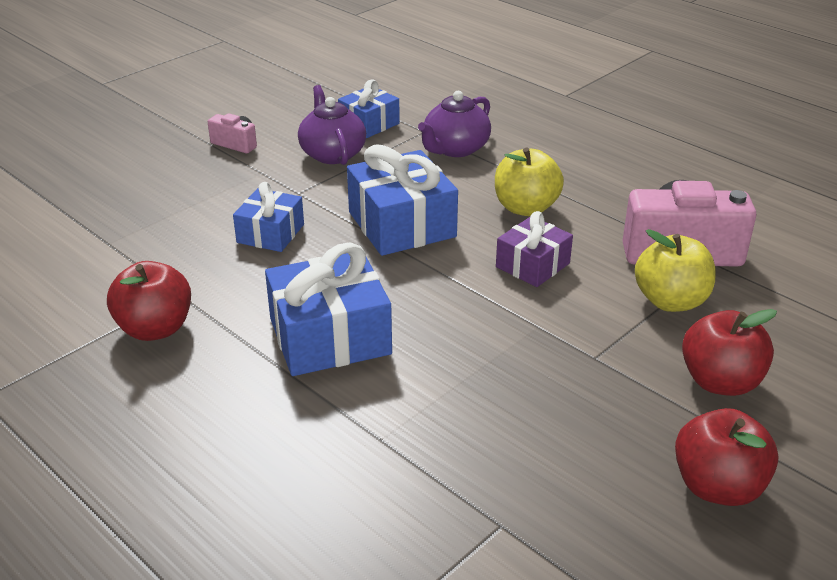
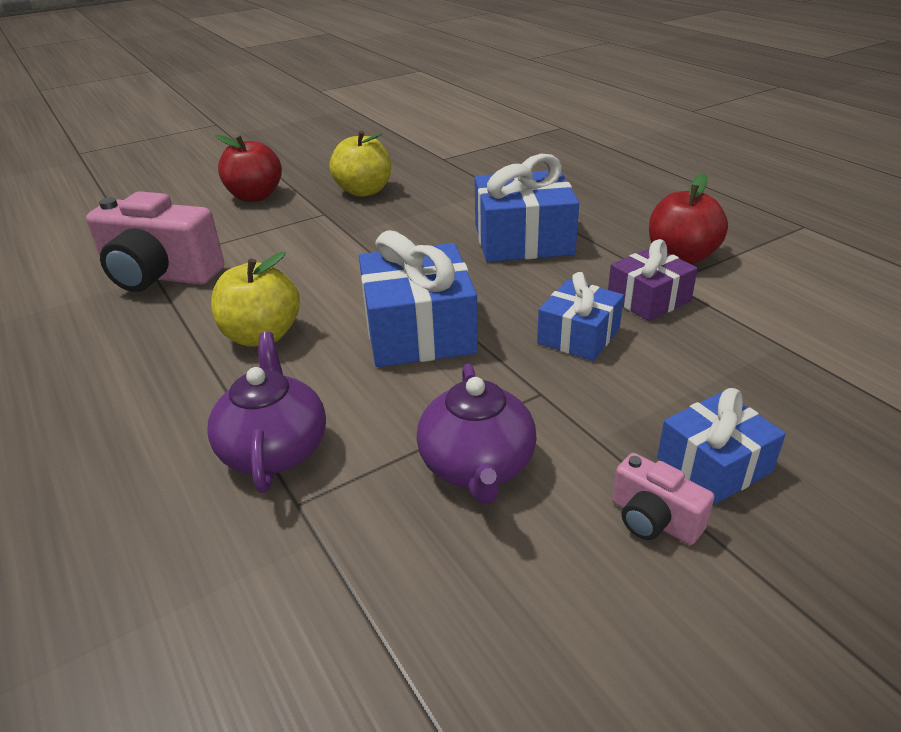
camera: 165 degrees left, 0 degrees up
(369, 124) = (388, 543): blue gift -> blue gift (714, 464)
(455, 149) = (274, 449): purple teapot -> purple teapot turned 60 degrees counterclockwise
(532, 265) = (311, 276): purple gift -> purple gift (648, 299)
(670, 301) = (225, 240): yellow apple -> yellow apple (364, 191)
(717, 486) = (315, 162): red apple -> none

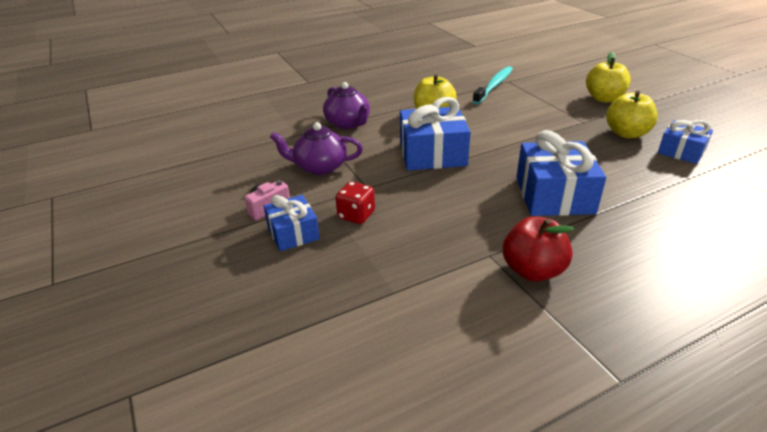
camera: 95 degrees right, 0 degrees up
(160, 276) = (494, 86): pink camera -> turquoise toothbrush
(255, 196) = (604, 99): red apple -> yellow apple
(274, 449) = (348, 123): purple teapot -> purple teapot turned 60 degrees clockwise
(578, 336) = (419, 205): blue gift -> blue gift (681, 151)
(630, 396) = (356, 215): none -> red dice
(648, 299) = (463, 240): purple gift -> none

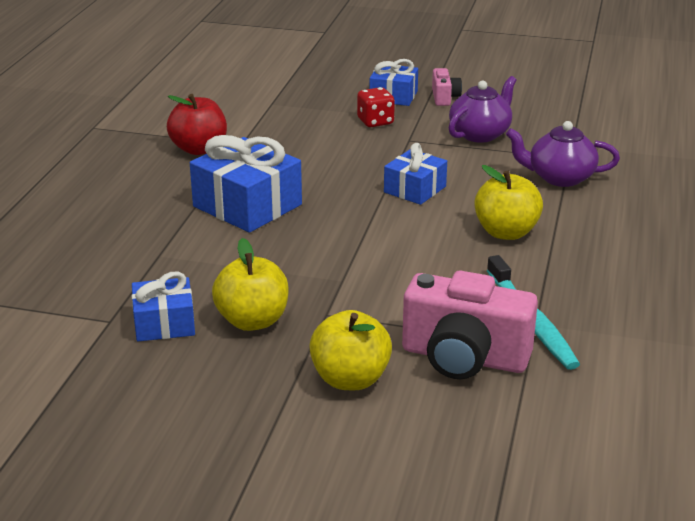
camera: 130 degrees right, 5 degrees down
(432, 154) = (415, 189): blue gift -> blue gift, size x0.60
(543, 87) = (464, 358): none -> pink camera

